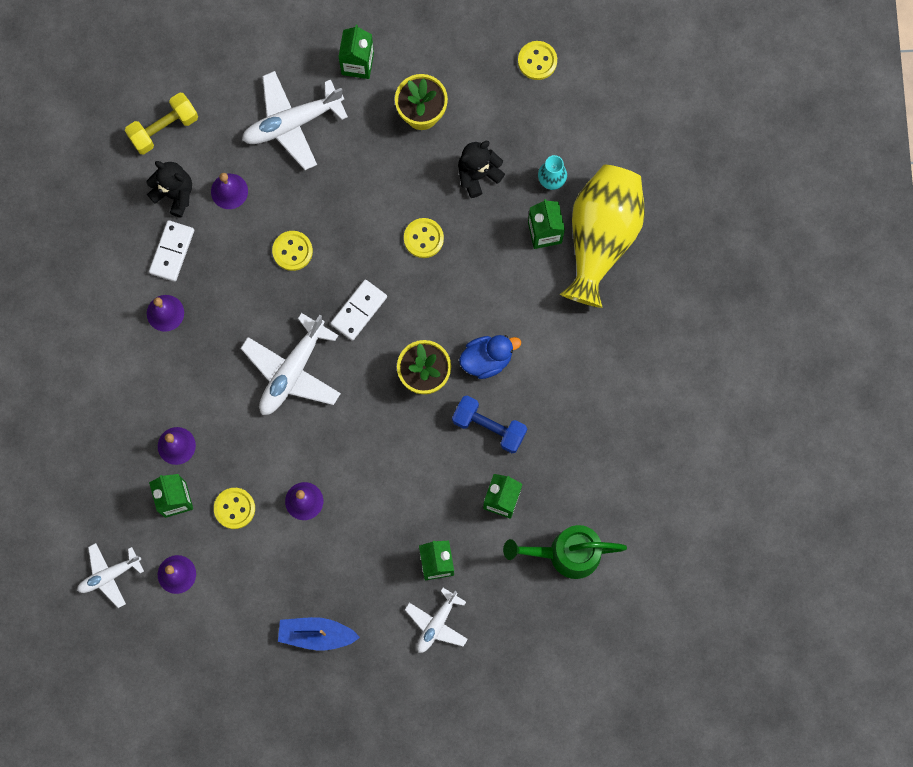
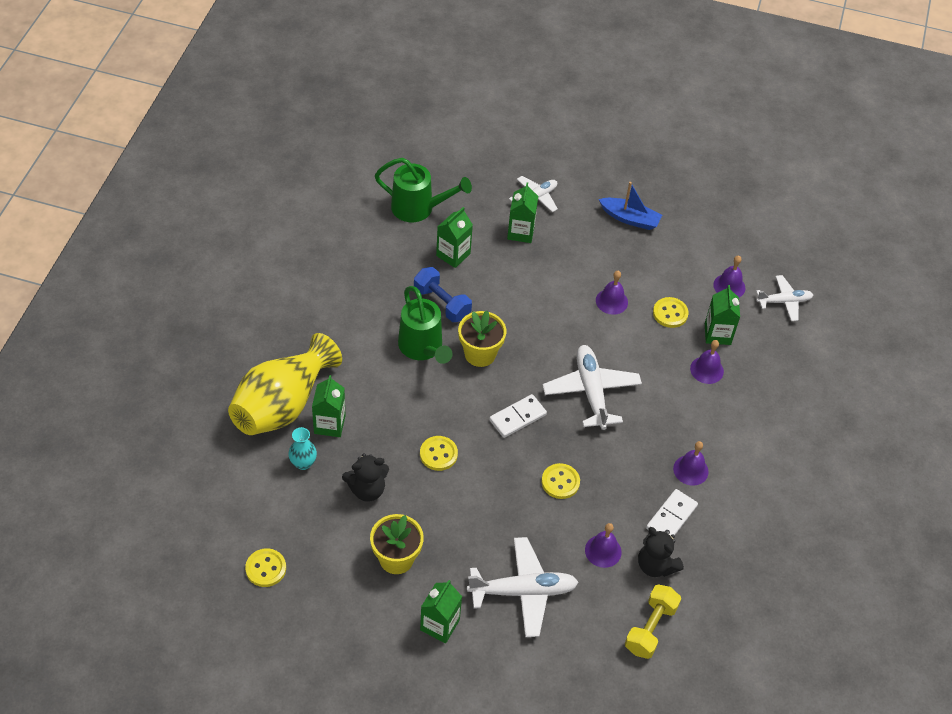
camera: 165 degrees left, 25 degrees down
(164, 128) = (650, 628): yellow dumbbell -> yellow dumbbell turned 45 degrees counterclockwise
(292, 371) = (591, 391): white plane -> white plane turned 60 degrees counterclockwise
(487, 359) = (423, 348): blue duck -> green watering can

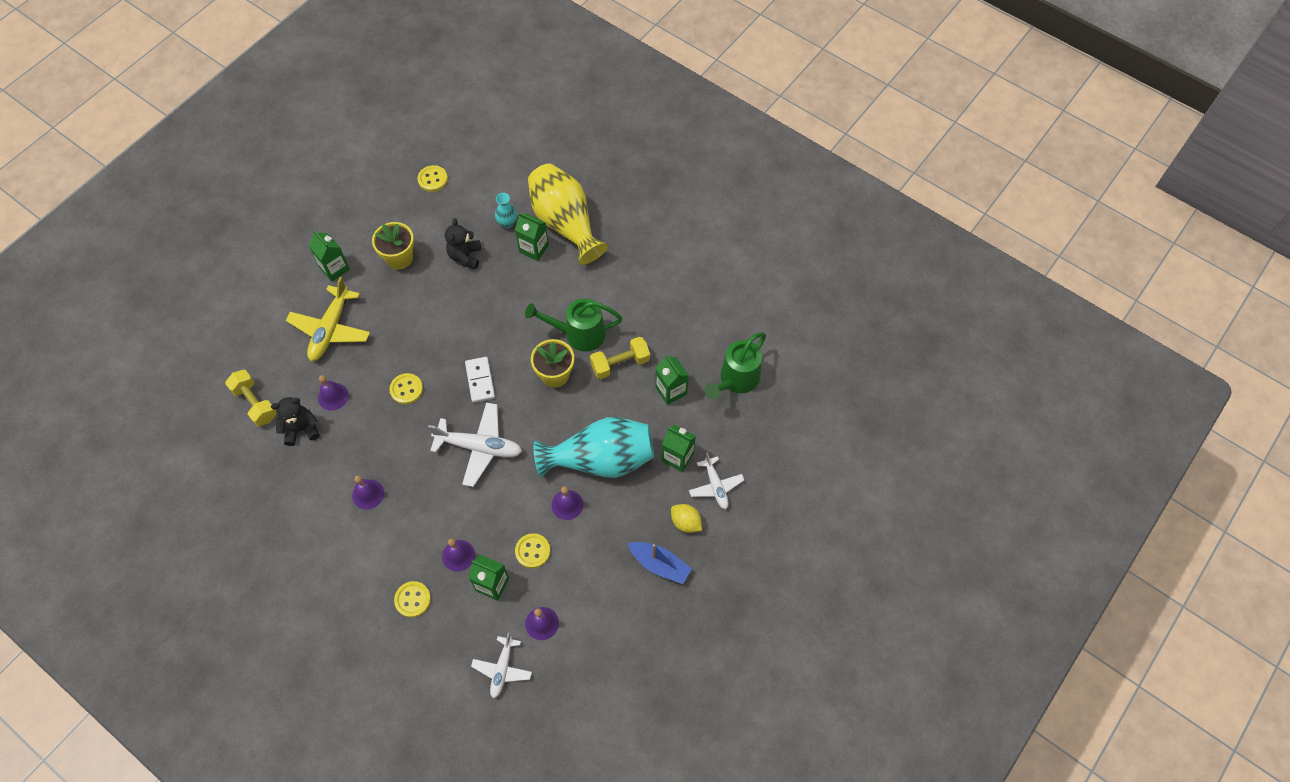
camera: 115 degrees right, 10 degrees up
(438, 454) = (473, 312): yellow button -> yellow button (413, 599)
(442, 303) = (620, 363): blue dumbbell -> yellow dumbbell
(523, 591) = (330, 329): white plane -> yellow plane
(553, 289) = (601, 459): none -> turquoise vase
(581, 210) = (685, 522): none -> yellow lemon
(630, 218) = (660, 565): blue boat -> blue boat turned 105 degrees counterclockwise
(671, 517) = (334, 459): white domino -> none

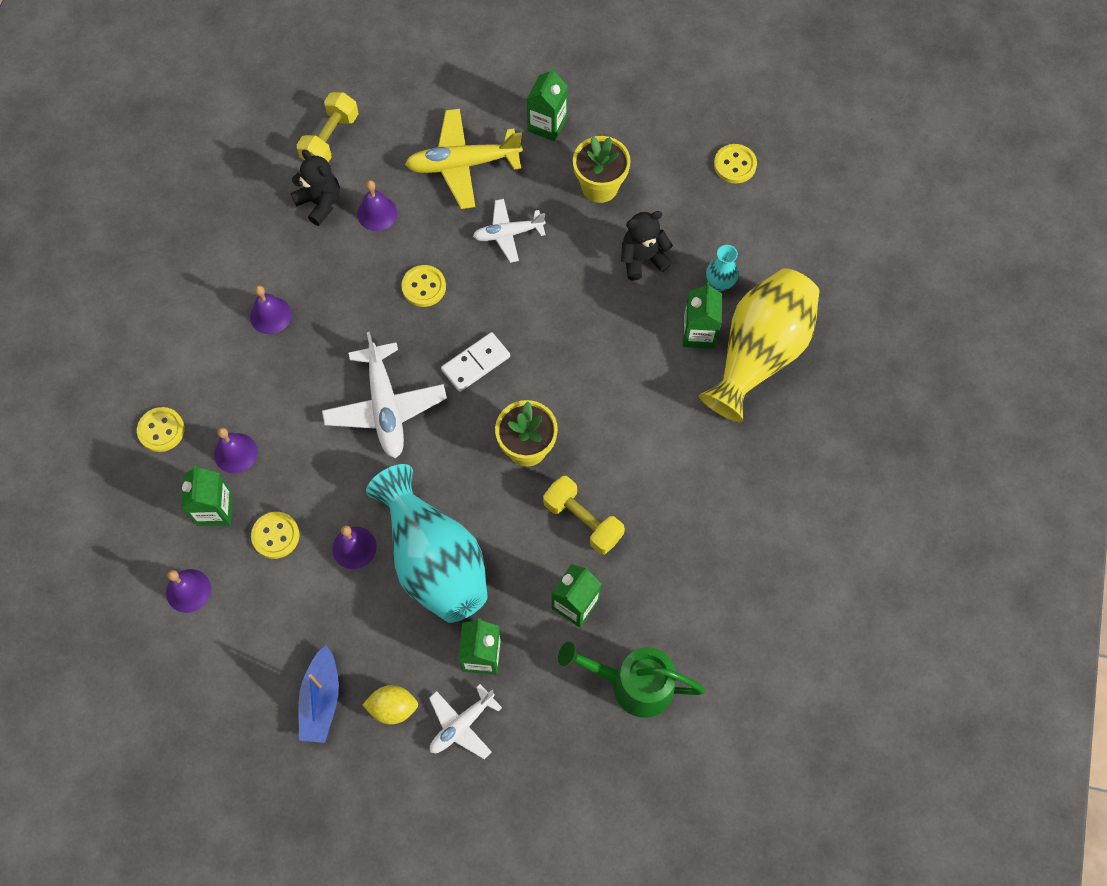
camera: 65 degrees right, 5 degrees up
(502, 669) = (115, 572): white plane -> white plane (508, 233)
(578, 334) = (600, 448): green watering can -> none
(685, 522) = (393, 707): yellow lemon -> yellow lemon turned 75 degrees clockwise

